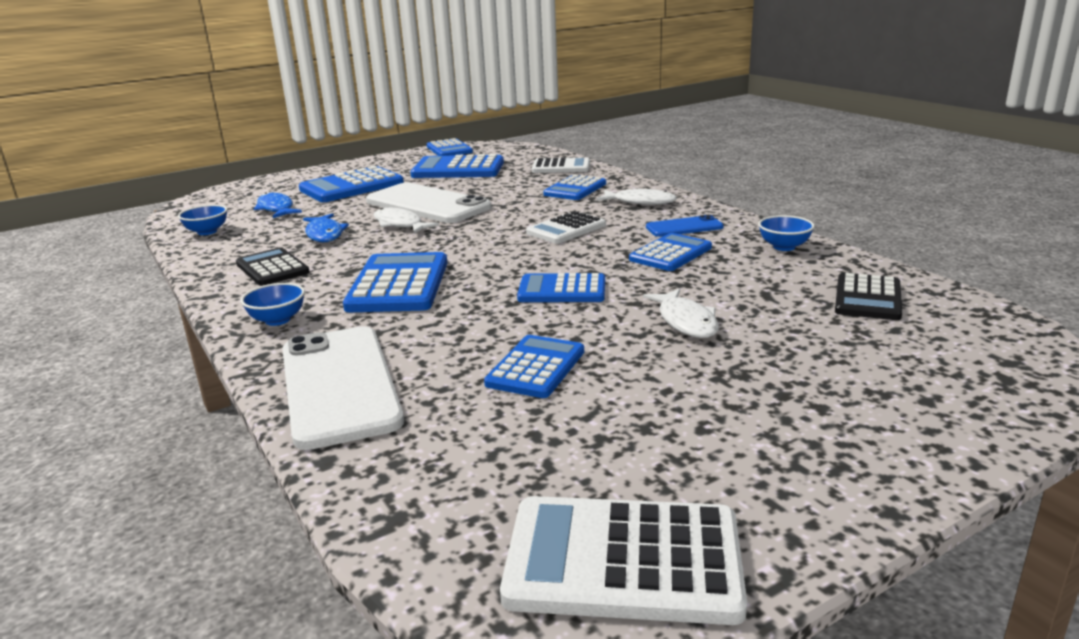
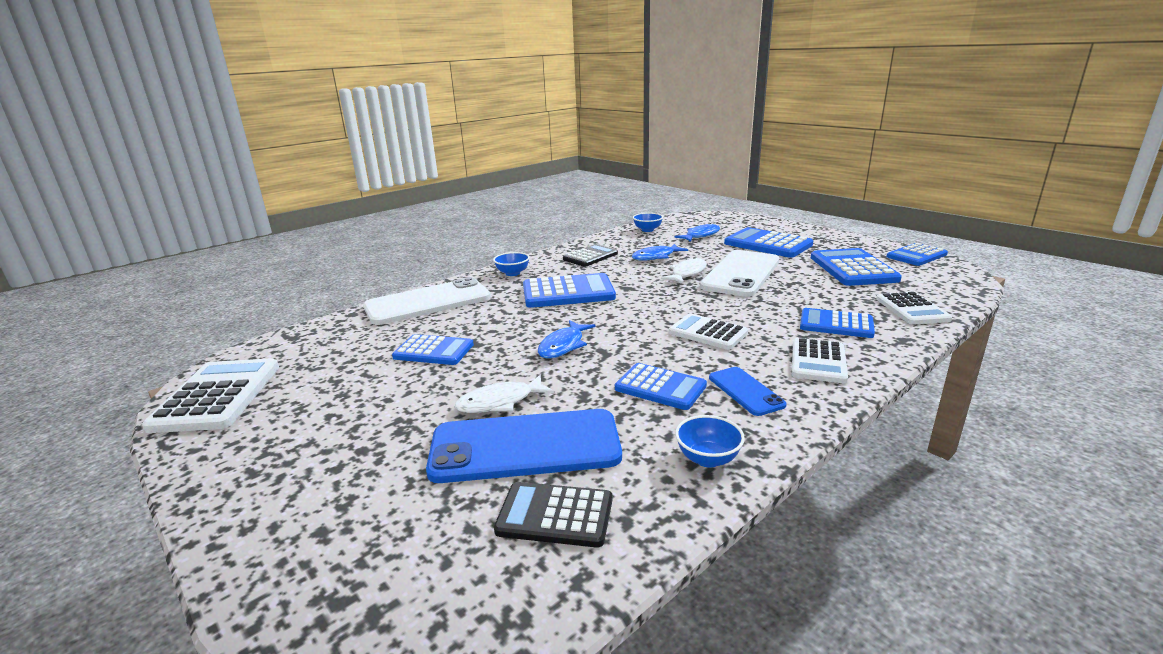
camera: 80 degrees right, 0 degrees up
(562, 290) = (563, 346): blue calculator -> blue fish
(640, 202) = (818, 361): white fish -> white calculator
(771, 309) = (525, 446): none -> blue phone

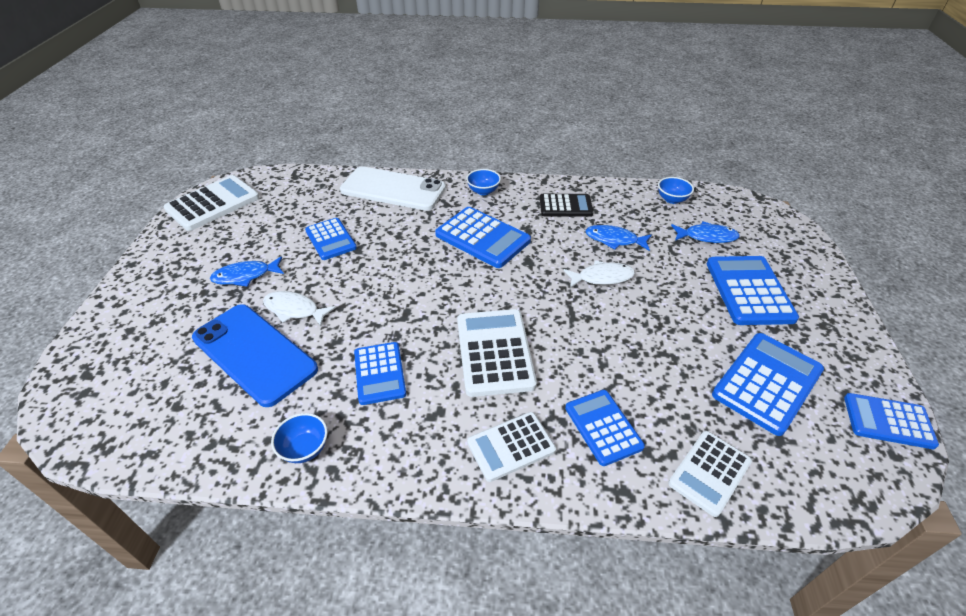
camera: 45 degrees right, 20 degrees up
(555, 515) = (196, 409): black calculator -> none
(563, 346) = (394, 290): blue fish -> blue fish (245, 276)
(708, 333) = (494, 352): white calculator -> white calculator, size x1.53
(741, 274) = (644, 310): white phone -> none
(745, 391) = (416, 423): blue phone -> none

